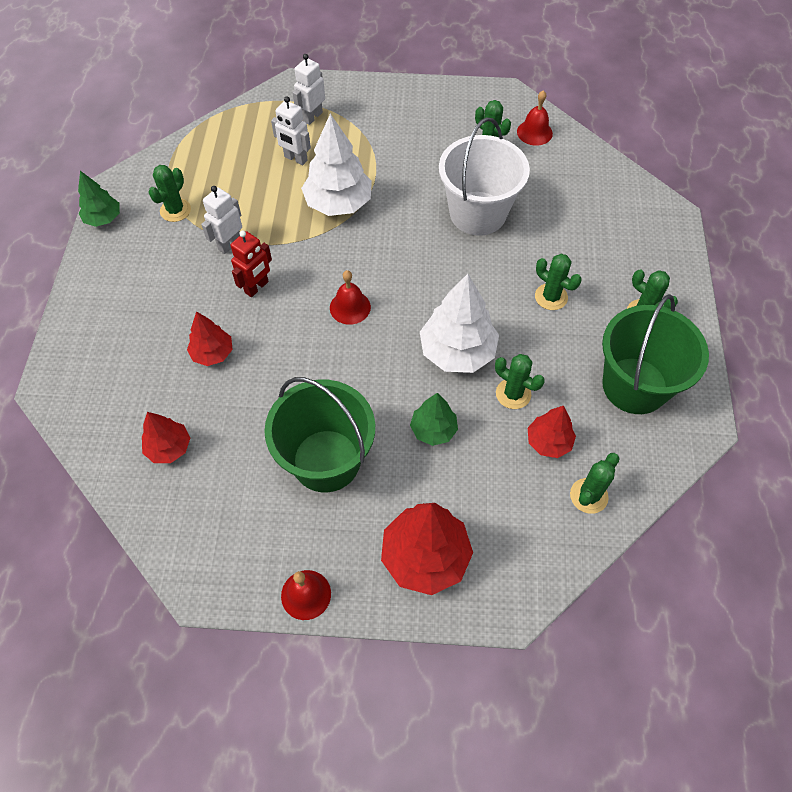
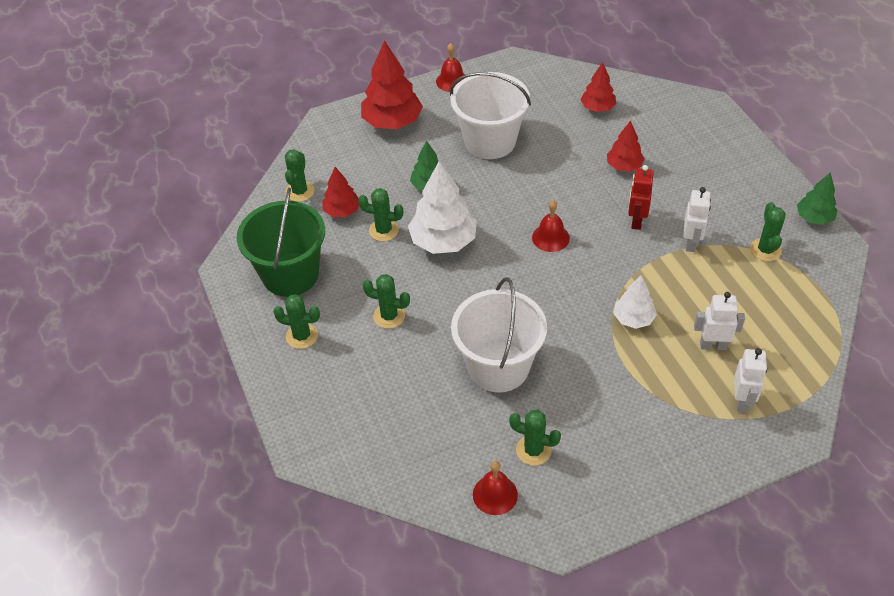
camera: 155 degrees right, 10 degrees down
(326, 460) = (490, 141): green bucket -> white bucket
(338, 203) = (633, 319): white tree -> white tree, size x0.58

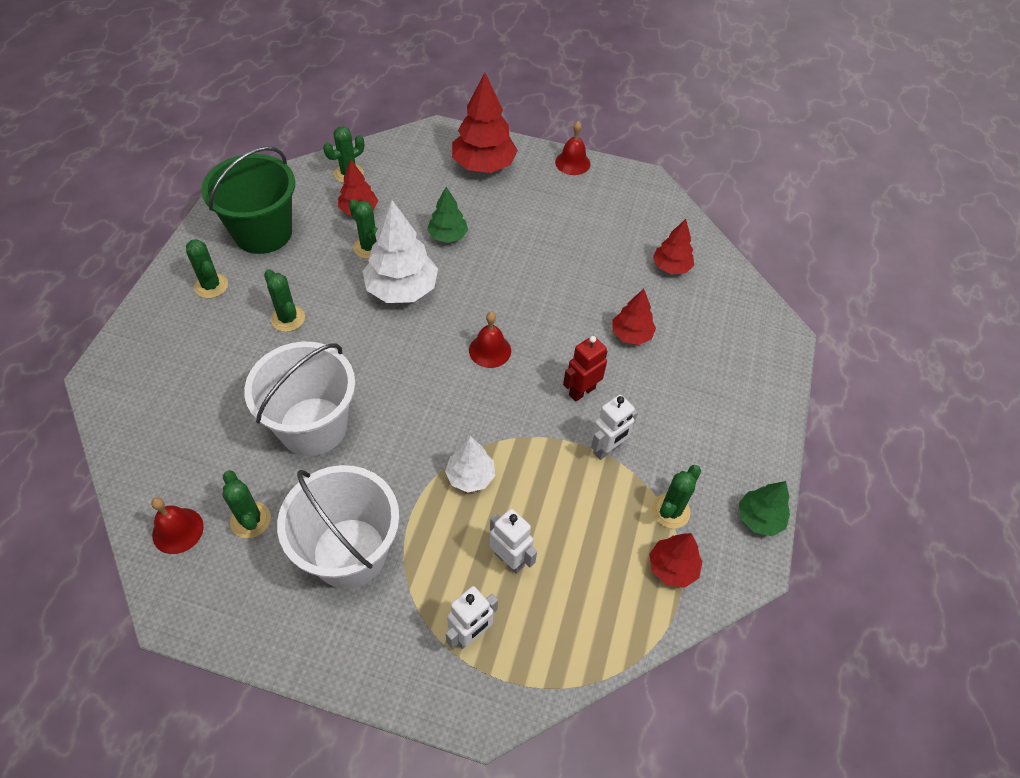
camera: 35 degrees right, 5 degrees up
(490, 141) = (542, 233): white bucket -> white bucket (350, 552)
(801, 279) = (672, 567): none -> red tree

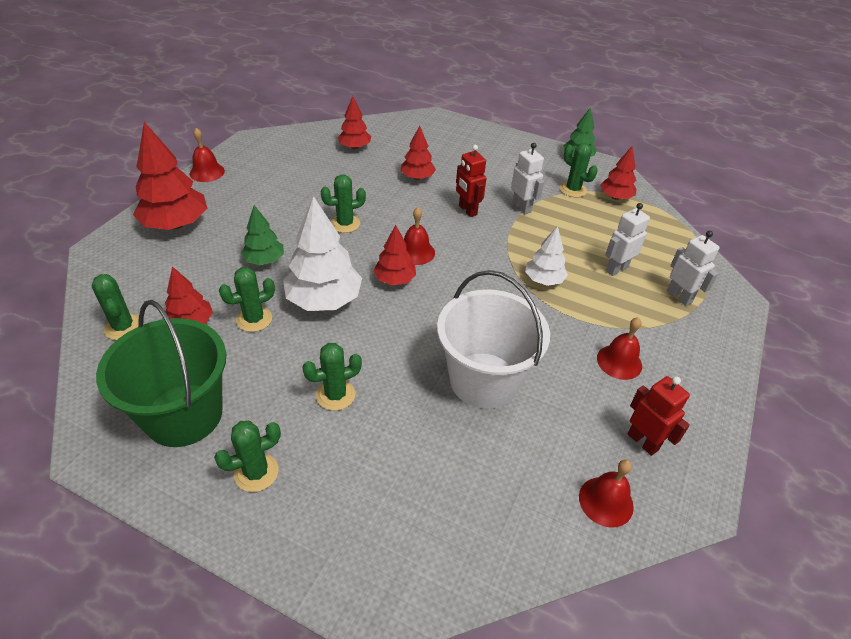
camera: 80 degrees left, 10 degrees down
(243, 569) = (643, 441): none -> red robot
(250, 520) = (590, 435): green cactus -> green cactus (345, 224)
(350, 552) = (619, 362): white bucket -> red bell
(441, 338) = (395, 280): none -> red tree

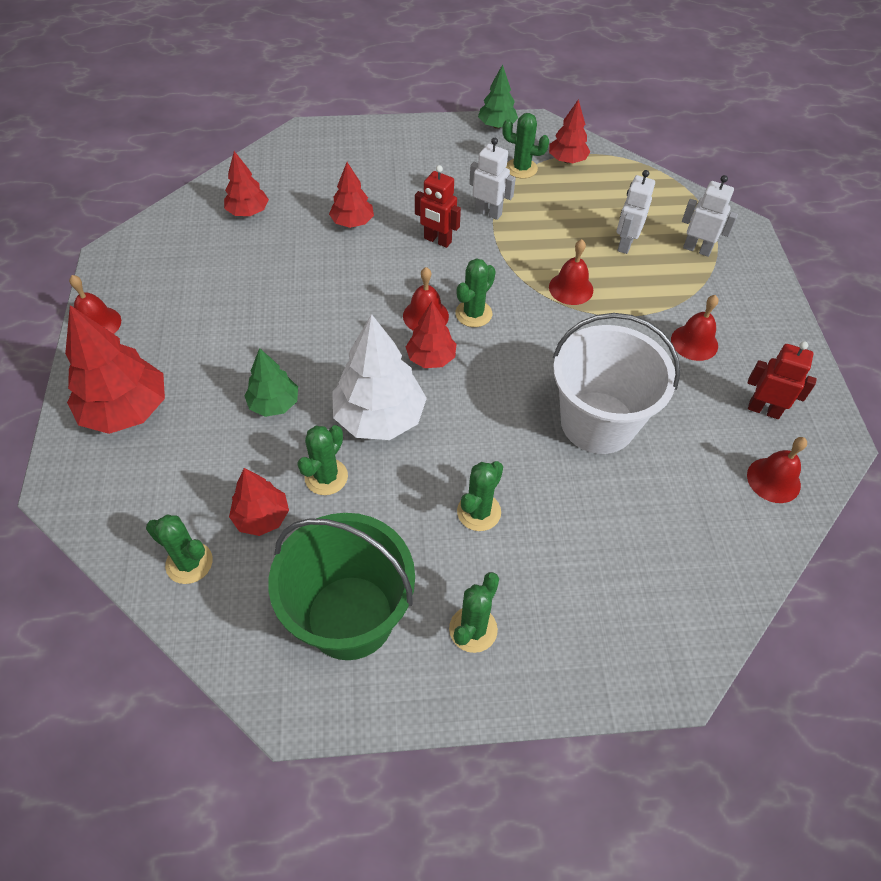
camera: 30 degrees left, 10 degrees up
(345, 224) = (323, 317): green cactus -> green cactus (473, 314)
(544, 280) = (571, 288): white tree -> red bell

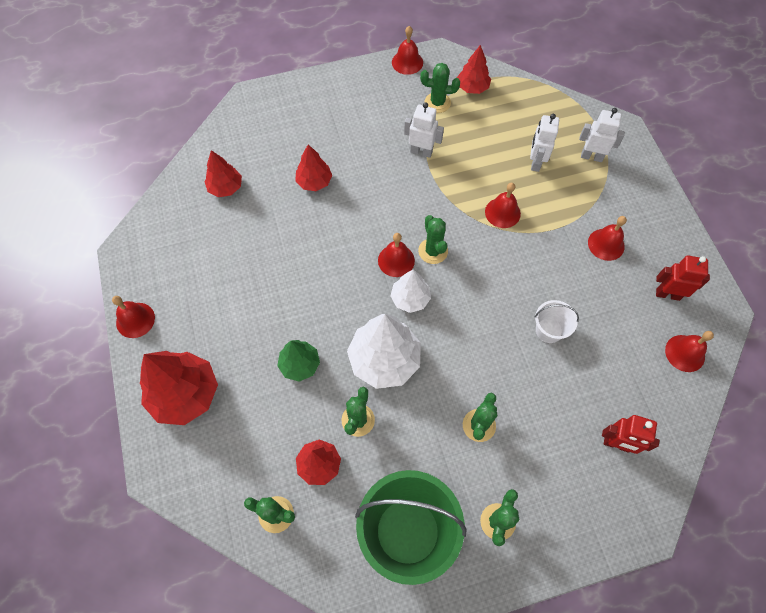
camera: 10 degrees left, 10 degrees up
(431, 358) = (410, 298): red tree -> white tree
(437, 240) = (387, 187): red robot -> red robot (616, 444)
(473, 314) = (433, 251): green cactus -> green cactus turned 45 degrees counterclockwise
(497, 125) = (407, 62): green tree -> red bell
(597, 422) = (549, 330): white bucket -> white bucket, size x0.47

